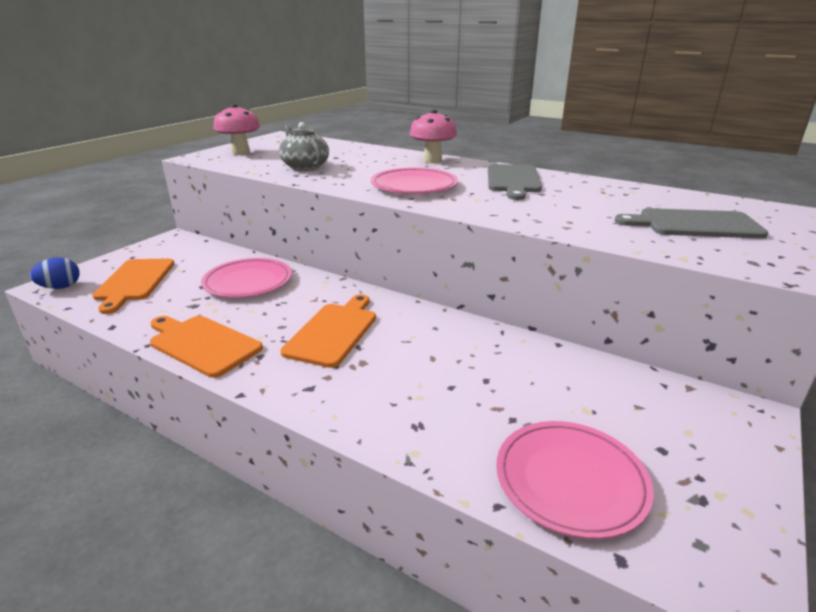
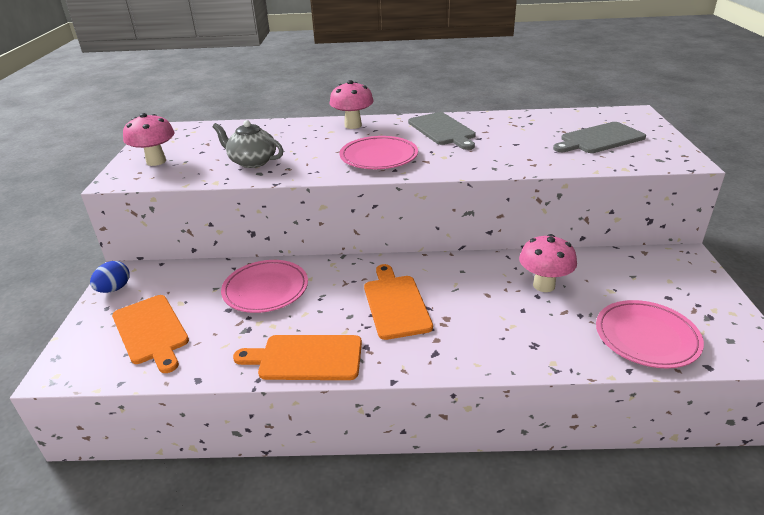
camera: 30 degrees left, 5 degrees up
(60, 287) = (76, 368): blue egg -> blue egg (114, 289)
(507, 373) = (543, 285): none -> pink mushroom

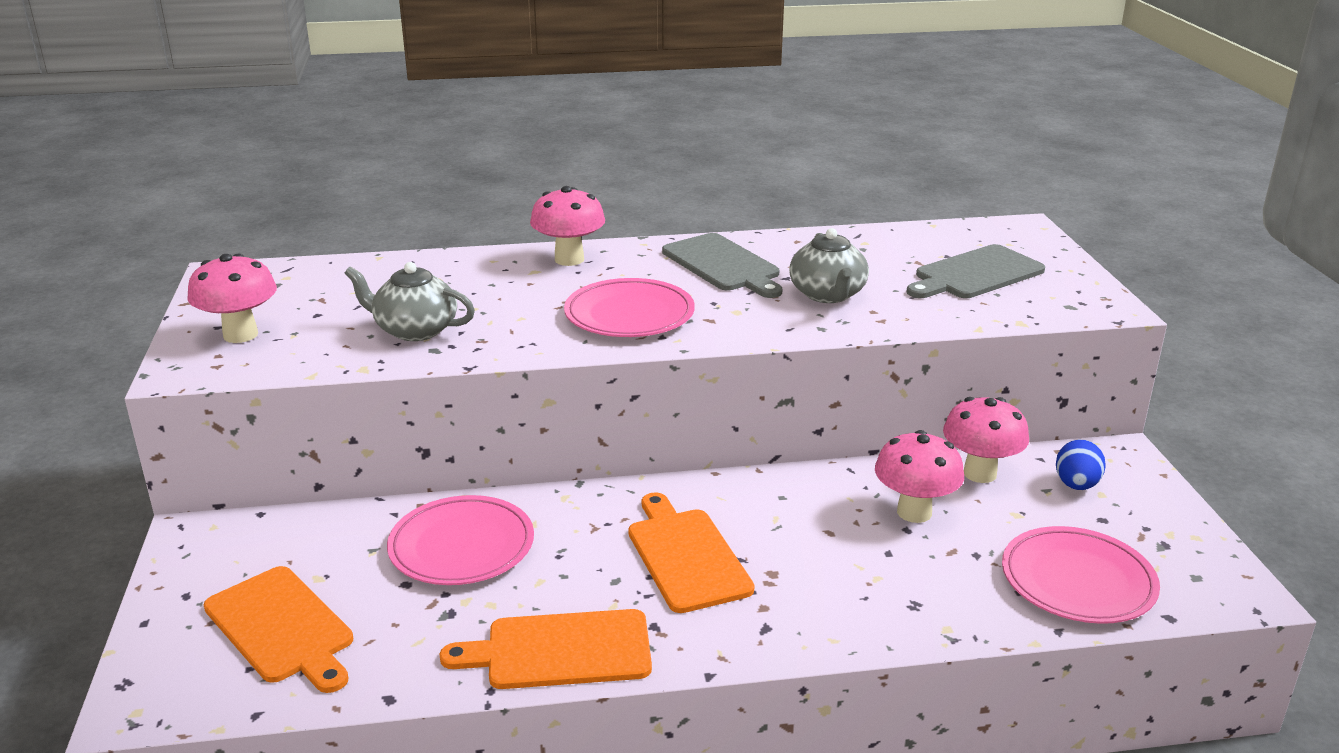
camera: 10 degrees left, 5 degrees down
(114, 289) = (189, 562): blue egg -> blue egg (1076, 485)
(502, 148) = (827, 295): none -> grey teapot
(590, 263) = (980, 473): none -> pink mushroom

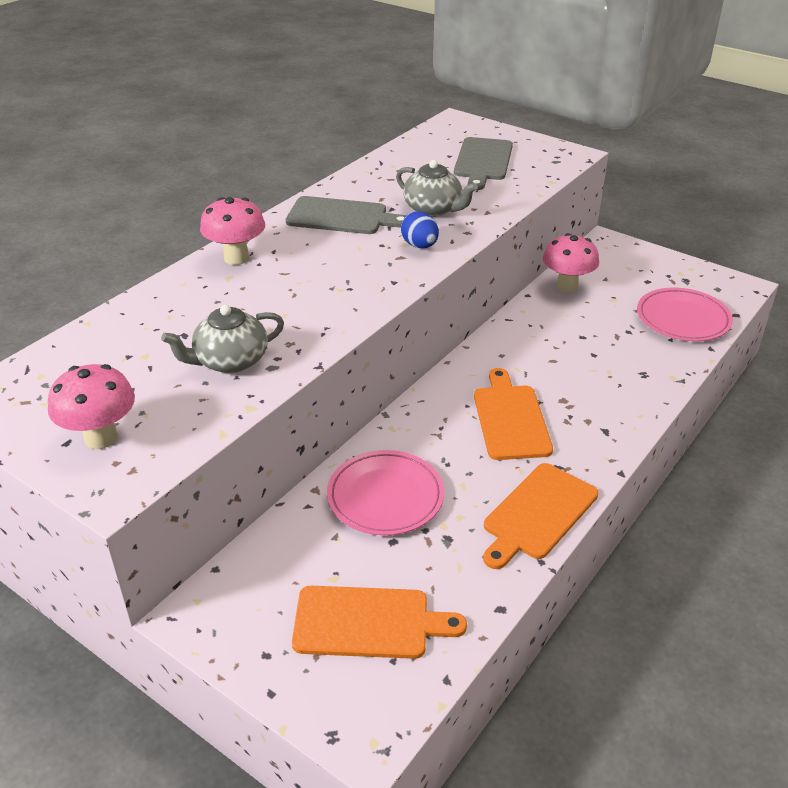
camera: 45 degrees left, 10 degrees up
(629, 314) = (348, 277): pink plate -> none
(686, 556) = (510, 418): orange cutting board -> orange cutting board turned 60 degrees clockwise
(914, 512) = (572, 325): pink mushroom -> none
(1076, 485) = (613, 269): blue egg -> blue egg (420, 246)

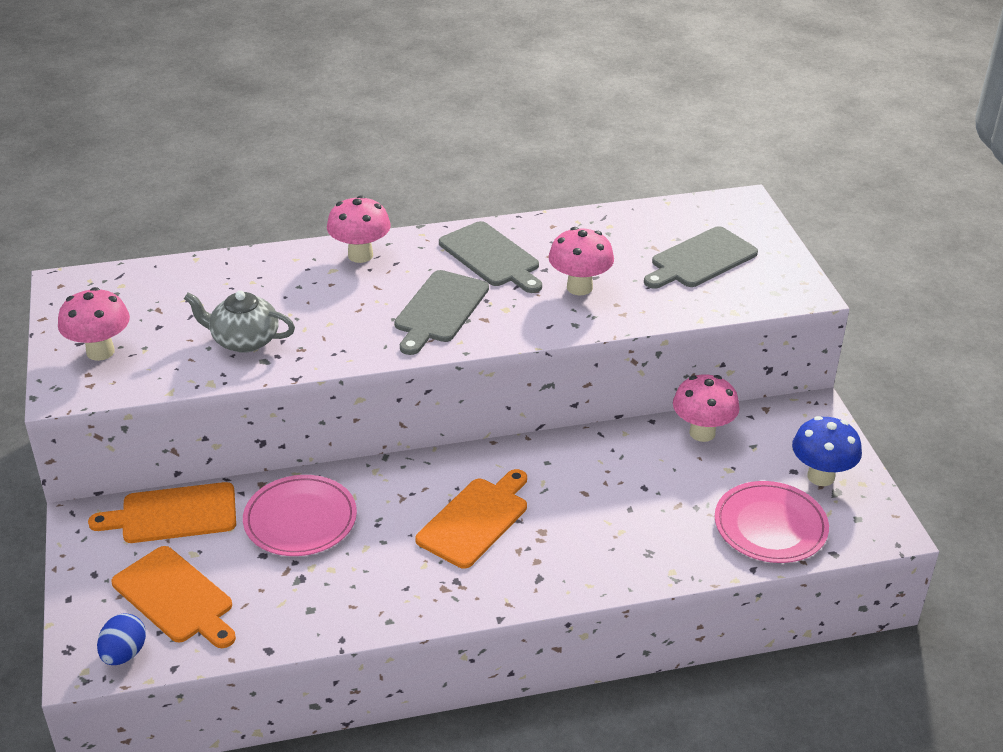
camera: 40 degrees right, 0 degrees up
(358, 266) = (440, 310): none -> grey cutting board
(420, 246) = (515, 317): blue egg -> blue egg (124, 654)
(433, 209) = (579, 287): grey teapot -> pink mushroom
(538, 514) = (389, 605): orange cutting board -> orange cutting board (173, 514)
(665, 276) = (821, 476): none -> blue mushroom

